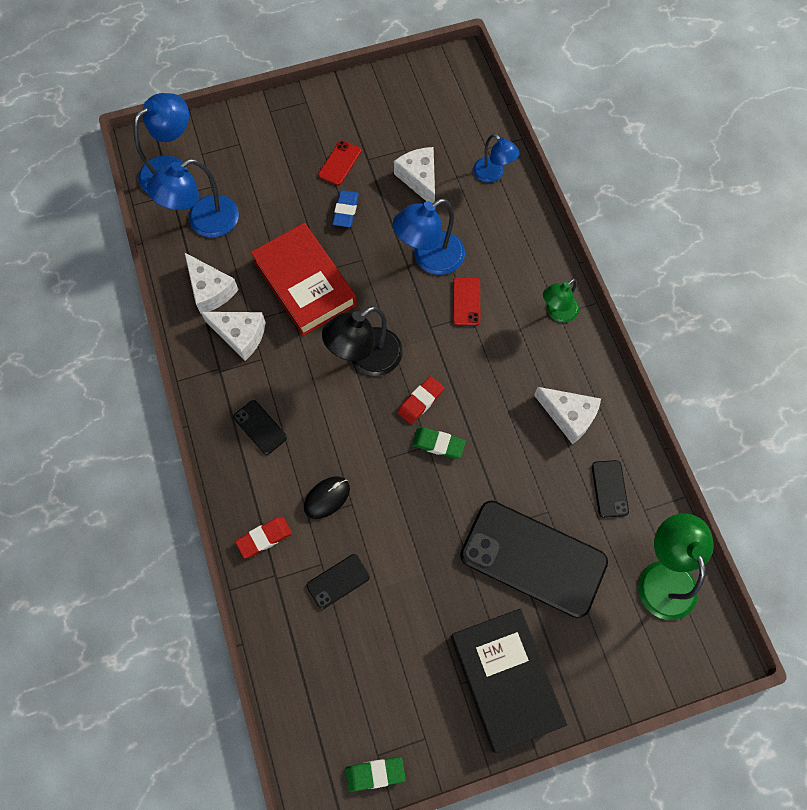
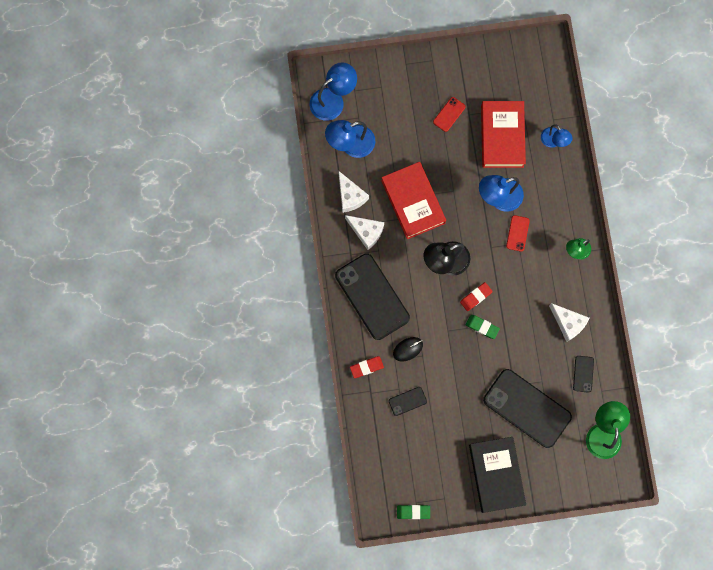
camera: 10 degrees right, 10 degrees up
(260, 427) = (372, 296): black phone -> black phone, size x2.33
(345, 211) = (448, 152): blue eraser -> none
(419, 179) = (502, 136): white cheese -> red book

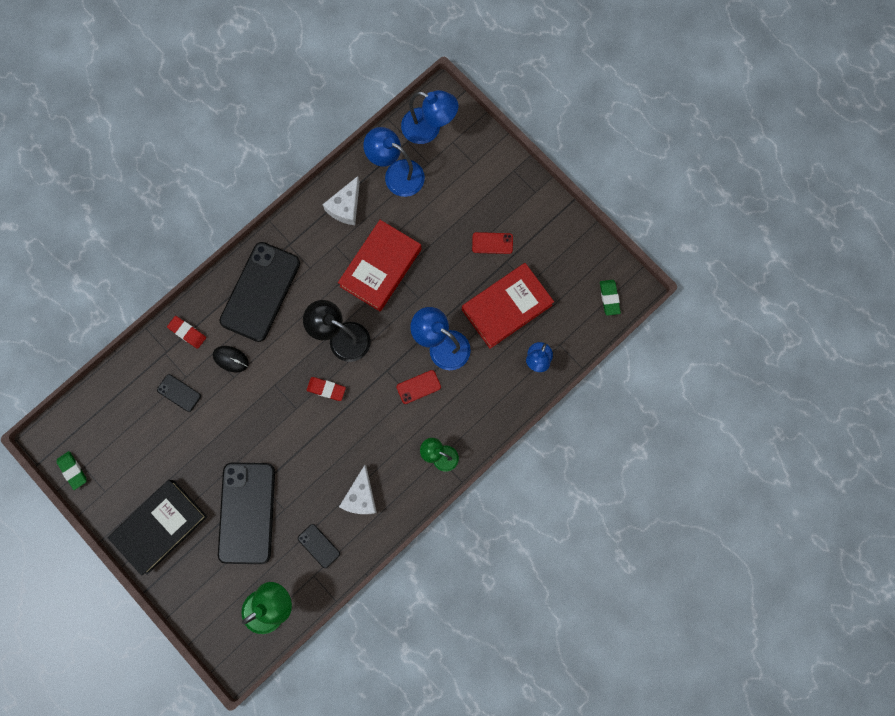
camera: 55 degrees right, 0 degrees up
(366, 232) = (320, 244): white cheese -> none
(482, 327) = (300, 415): green eraser -> green eraser (609, 298)
(583, 374) = (319, 546): black phone -> black phone turned 75 degrees clockwise

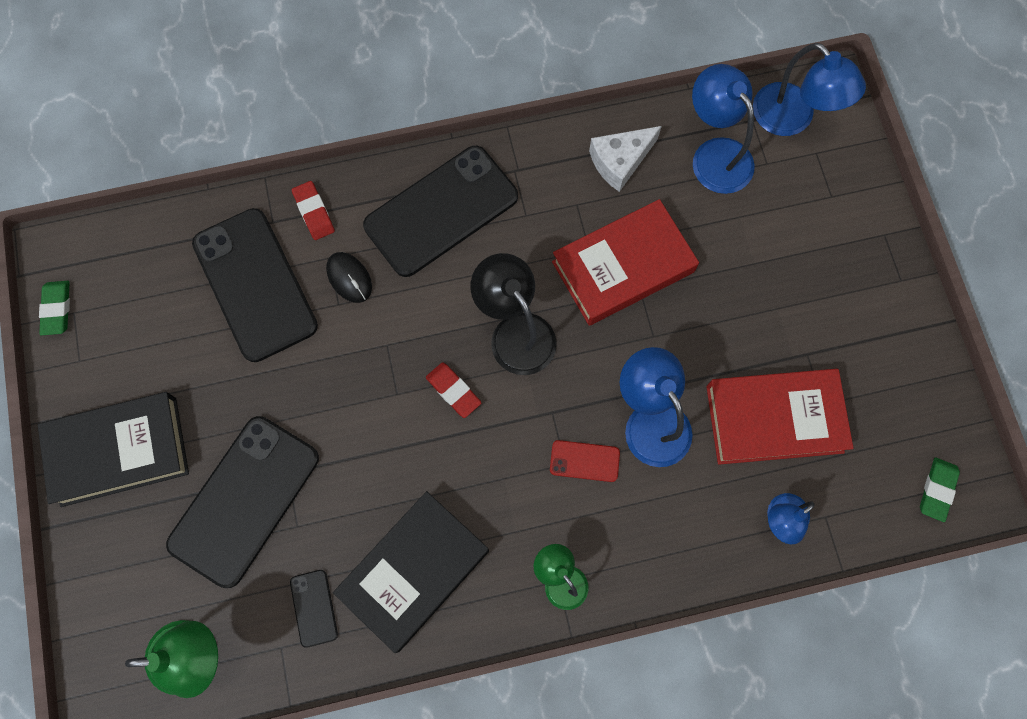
camera: 30 degrees right, 5 degrees down
(179, 393) = (255, 285): black phone -> black phone, size x2.33
(361, 496) = (414, 571): white cheese -> black book
(492, 243) = (801, 318): red phone -> none

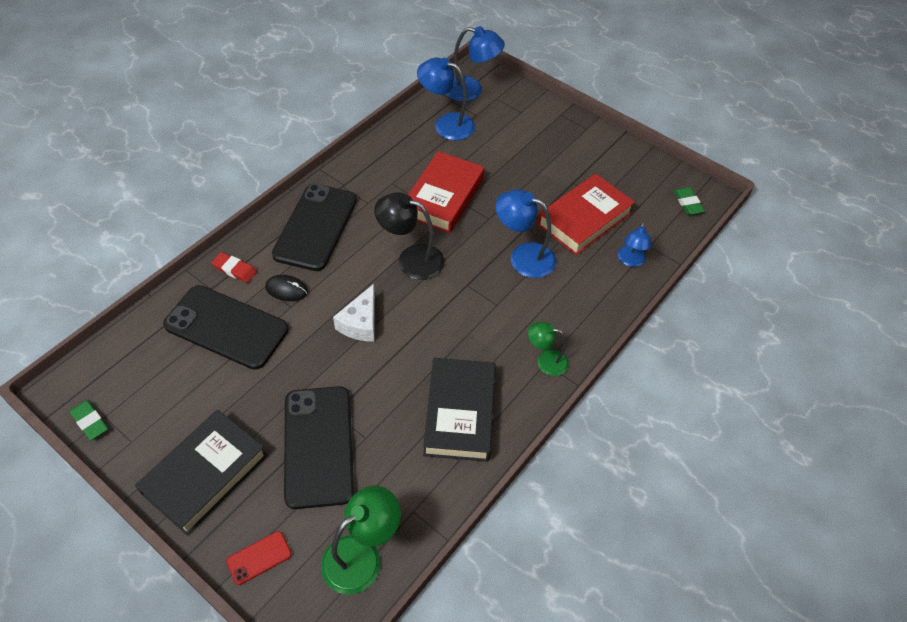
camera: 40 degrees left, 20 degrees down
(313, 608) = (415, 474): black phone -> none
(453, 391) = (401, 308): red eraser -> none
(584, 461) = (506, 296): red phone -> red phone (259, 558)
(620, 161) = (398, 152): white cheese -> white cheese (360, 323)

